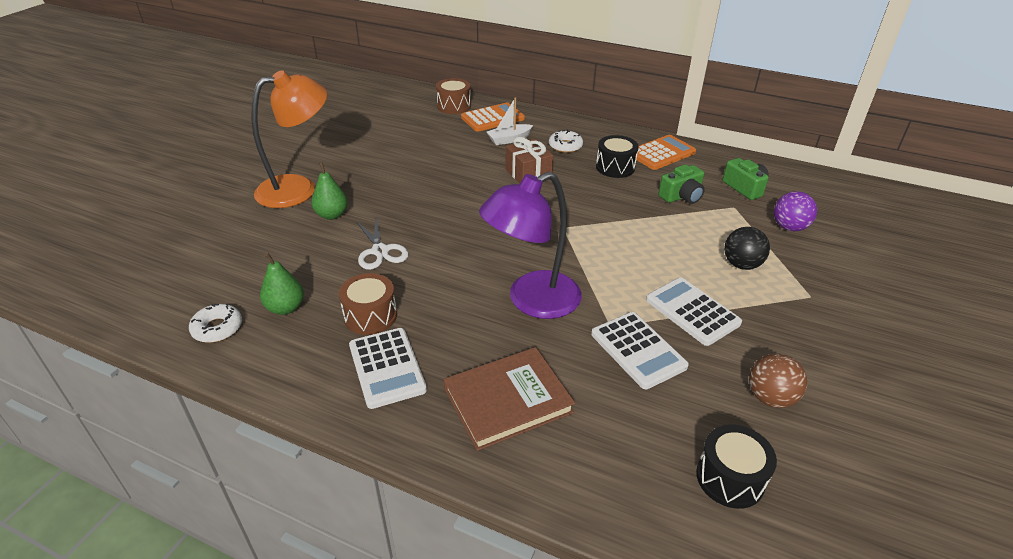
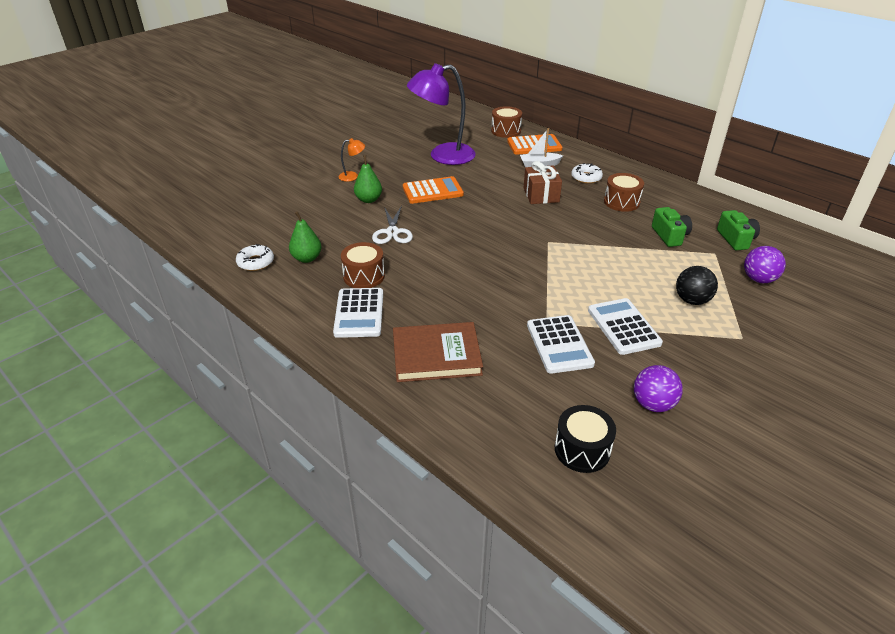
camera: 20 degrees right, 0 degrees up
(298, 188) = (353, 176): orange lamp -> orange lamp, size x0.42
(532, 301) = (492, 291): purple lamp -> purple lamp (442, 156)
(615, 167) = (621, 202): black drum -> brown drum
(661, 153) = (672, 197): orange calculator -> orange calculator (432, 191)
(681, 196) = (669, 236): green camera -> green camera turned 90 degrees counterclockwise
(770, 398) = (653, 404): brown ball -> purple ball

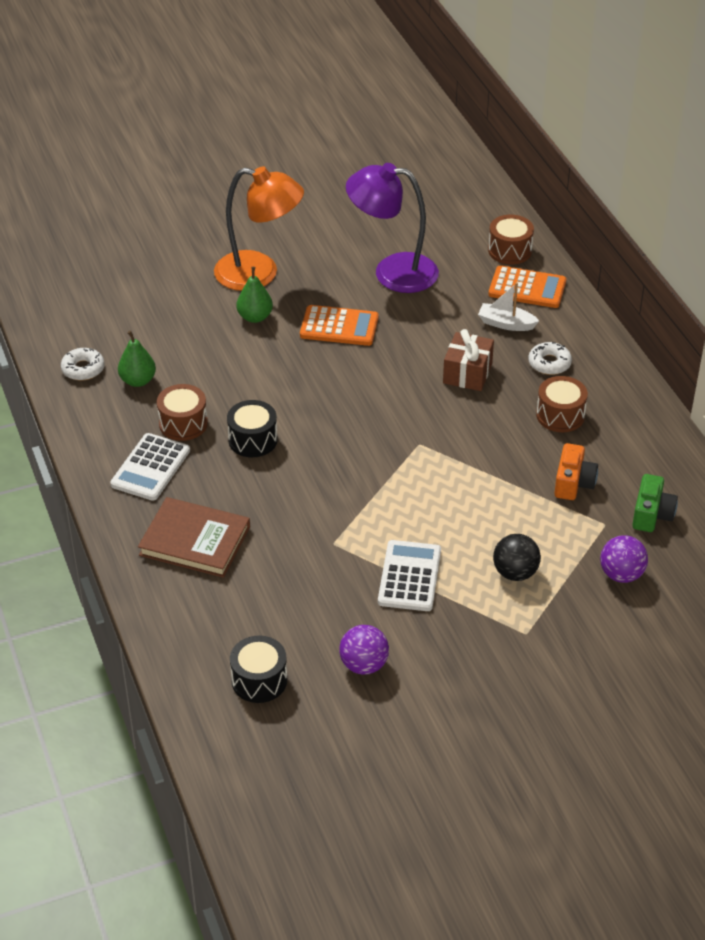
camera: 25 degrees right, 5 degrees up
(353, 176) = (259, 274): orange lamp -> orange lamp, size x2.40
(392, 232) = (251, 374): white scissors -> none
(427, 272) = (253, 440): none -> black drum
(559, 344) = (325, 572): white calculator -> none
(669, 236) = (573, 483): green camera -> orange camera

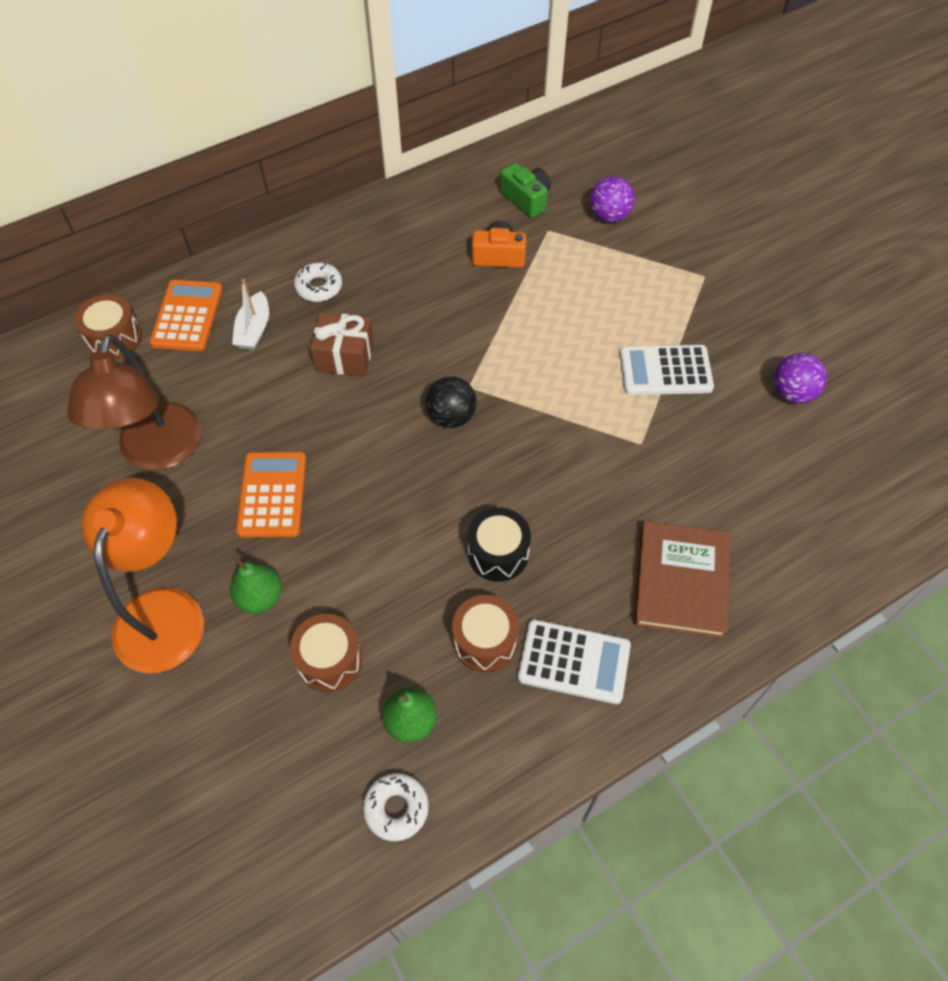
camera: 100 degrees left, 15 degrees up
(259, 680) = (849, 478): black drum -> none
(392, 272) = (158, 452): purple lamp -> brown lamp
(515, 573) = (632, 290): black ball -> black ball (451, 416)
(560, 415) = (401, 272): brown drum -> brown drum (329, 660)
(651, 514) = (526, 199): green camera -> green camera turned 45 degrees clockwise

